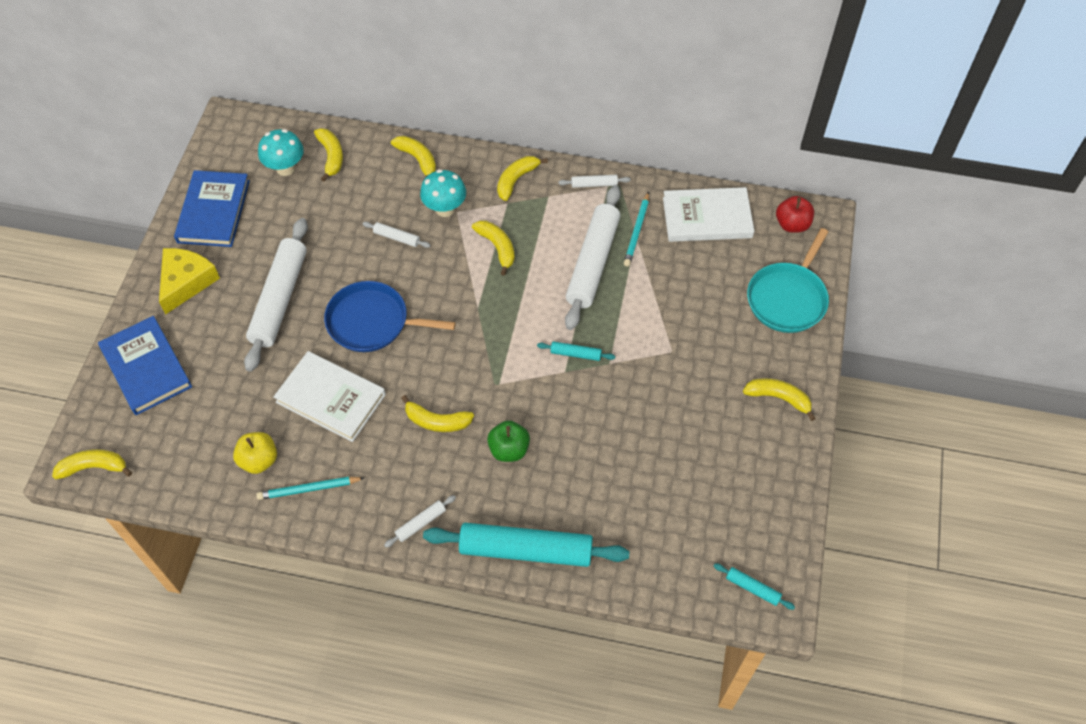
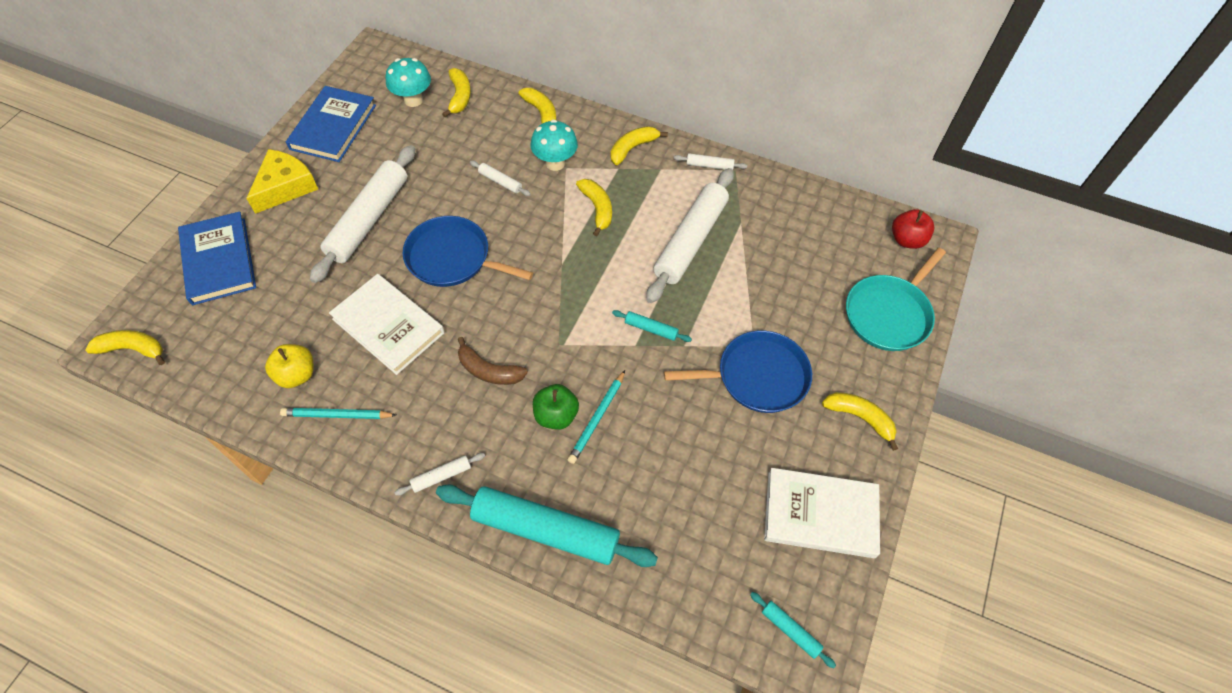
camera: 10 degrees right, 0 degrees up
(437, 421) = (489, 371): yellow banana -> brown banana
(637, 231) = (743, 218): turquoise pencil -> turquoise pencil (597, 418)
(681, 379) = (757, 376): none -> blue pan
(707, 218) = (818, 217): white book -> white book (820, 514)

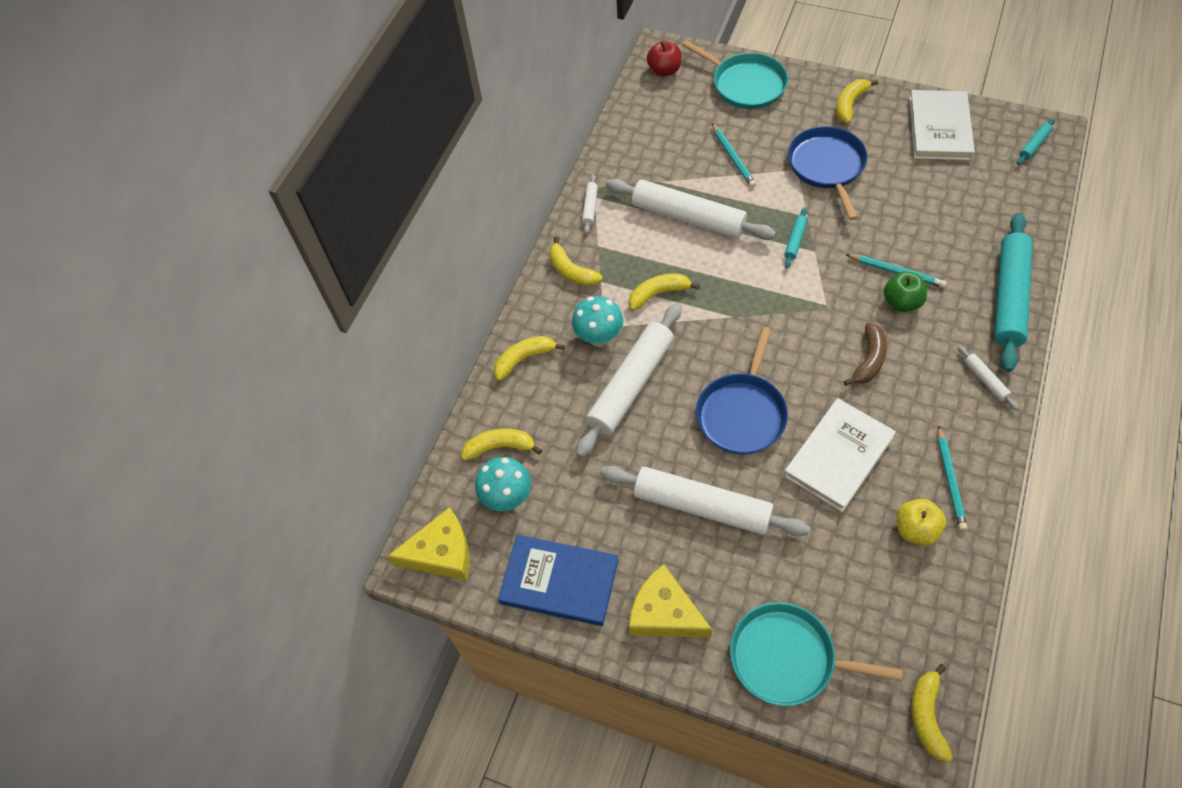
camera: 85 degrees left, 0 degrees up
(219, 261) = (787, 658): blue book -> turquoise pan
(378, 64) = (441, 553): none -> yellow cheese
(500, 182) = (631, 385): white rolling pin -> white rolling pin, size x2.36
(773, 288) = (733, 157): none -> turquoise pencil

